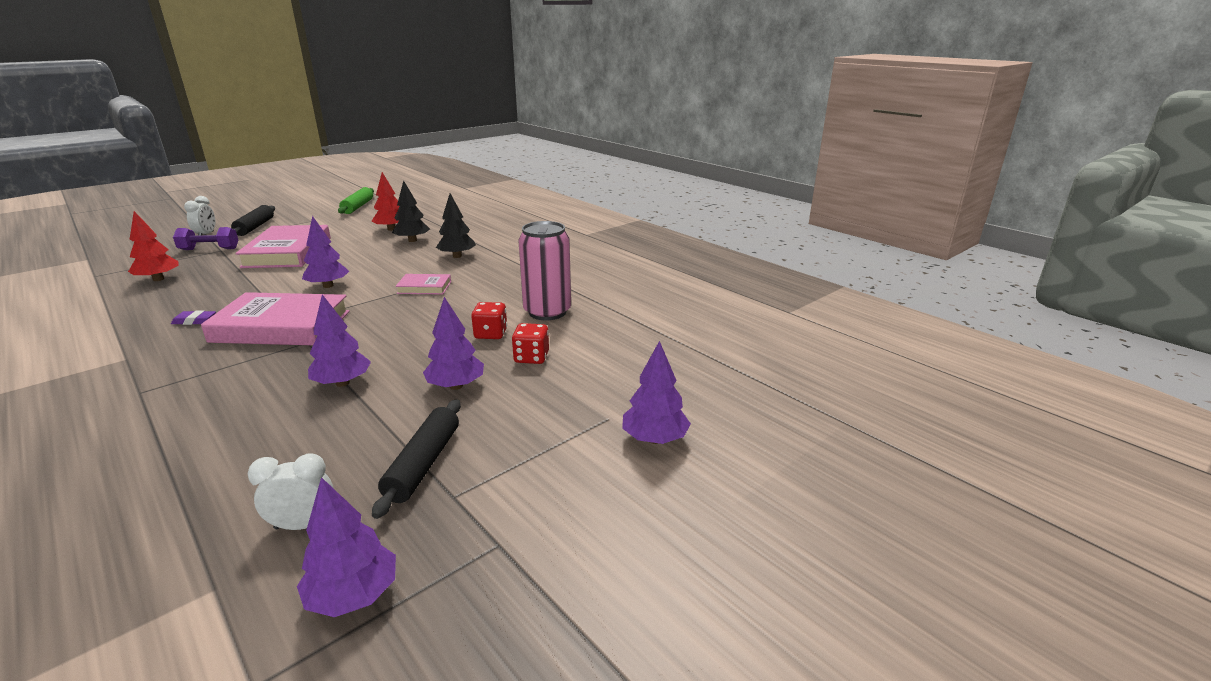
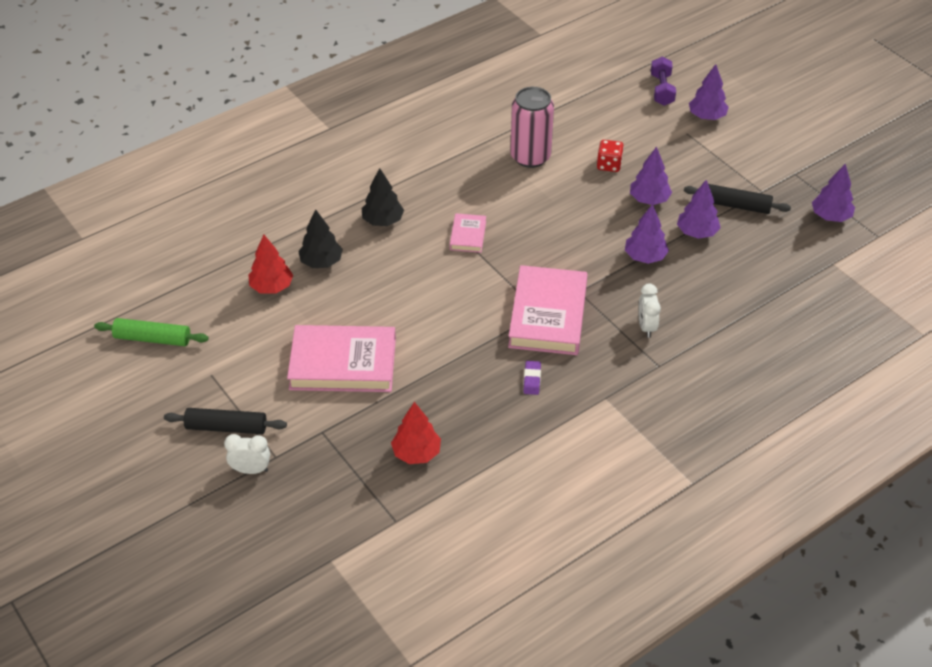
camera: 85 degrees left, 20 degrees up
(209, 249) = (316, 444): purple dumbbell -> purple dumbbell (662, 90)
(304, 525) = (789, 243): white clock -> white clock (646, 327)
(328, 286) = (454, 305): purple tree -> purple tree (697, 232)
(491, 334) = (569, 187): red dice -> none

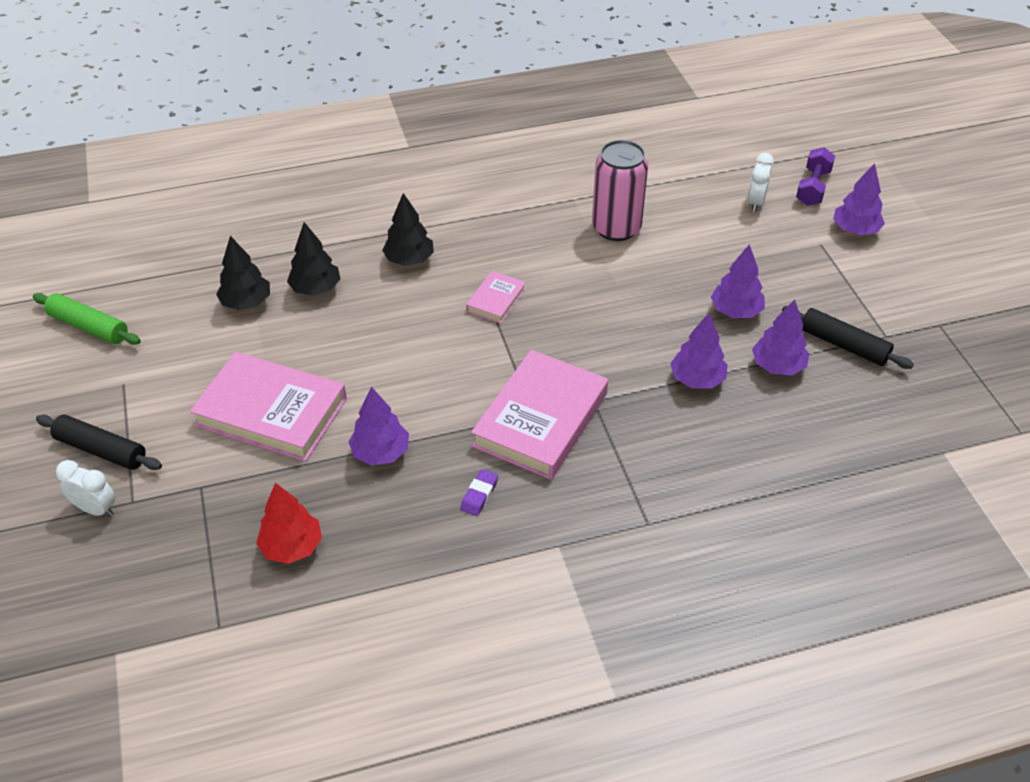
camera: 20 degrees right, 0 degrees up
(271, 287) = (246, 302): red tree -> black tree
(609, 165) = (706, 259): red dice -> none
(646, 327) = (656, 468): white clock -> white clock (755, 202)
(830, 216) = (966, 390): purple tree -> purple tree (381, 453)

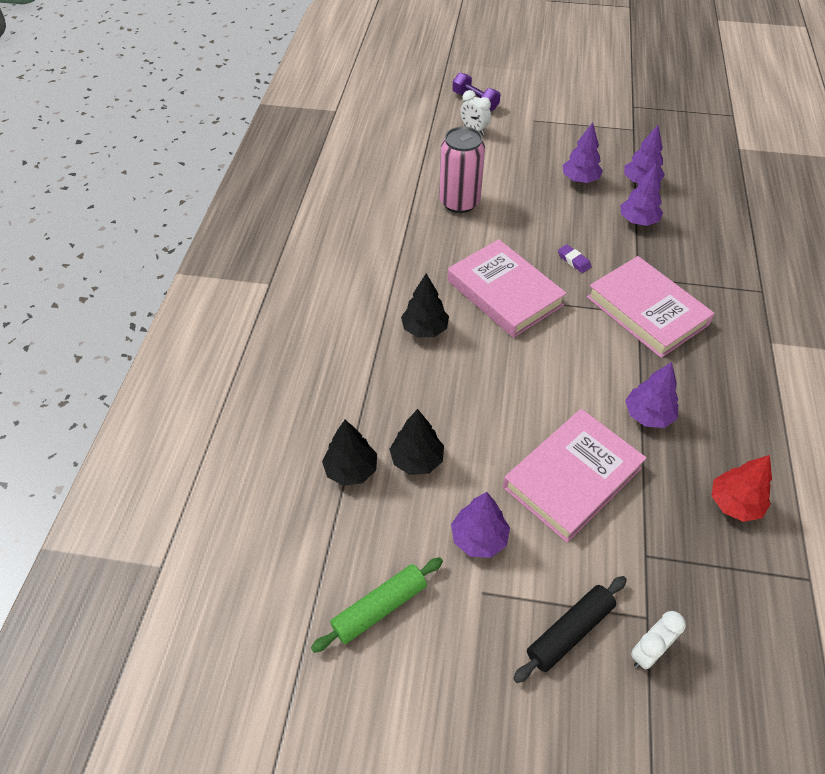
camera: 65 degrees left, 5 degrees up
(315, 289) = (426, 403): black tree -> black tree (351, 470)
(479, 495) = (711, 369): purple eraser -> purple eraser (574, 261)
(496, 300) = (504, 293): pink book -> pink book, size x2.06
(843, 345) = (633, 148): black rolling pin -> none
(855, 230) = (529, 102): purple tree -> purple tree (479, 538)

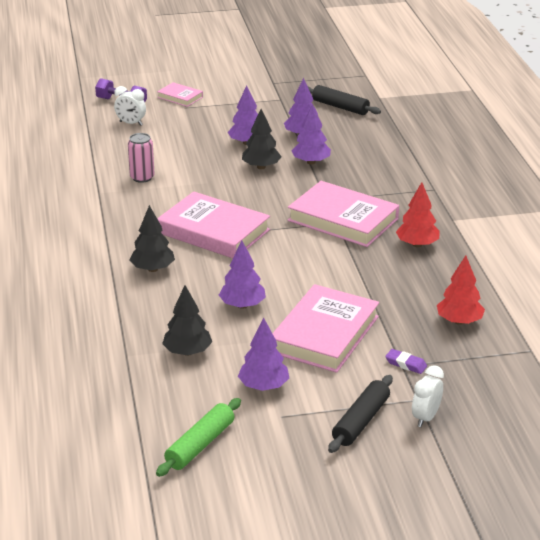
camera: 20 degrees left, 20 degrees down
(351, 470) = (132, 371): black tree -> black tree (261, 167)
(459, 202) = (142, 177): pink can -> pink can, size x0.61
(533, 106) = (180, 97): none -> pink book
(574, 261) = (266, 199): purple eraser -> purple eraser (406, 364)
(648, 415) = (370, 284): purple tree -> purple tree (242, 305)
(693, 152) = (340, 107): none -> black rolling pin
(719, 369) = (417, 244): none -> red tree

